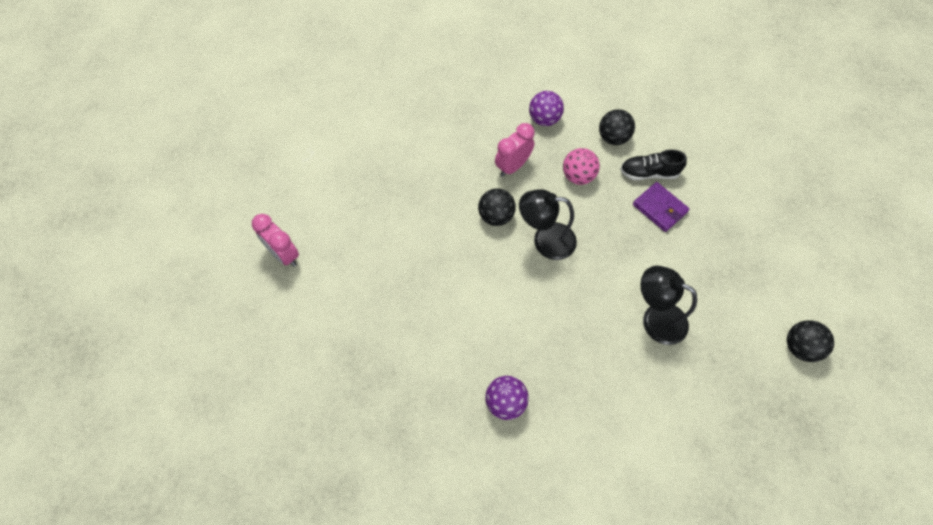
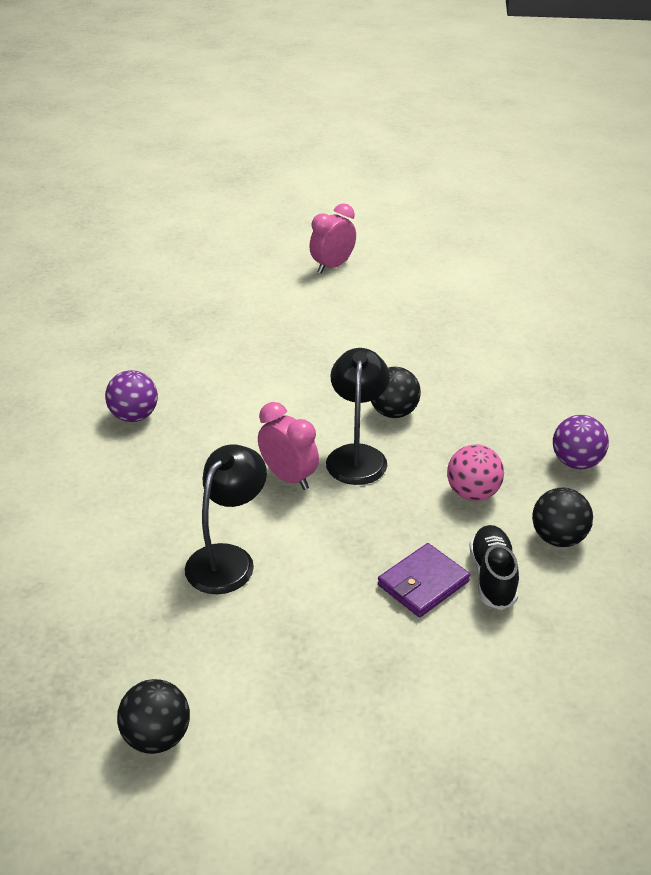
camera: 90 degrees right, 25 degrees down
(512, 166) = (479, 429): pink clock -> pink clock (289, 477)

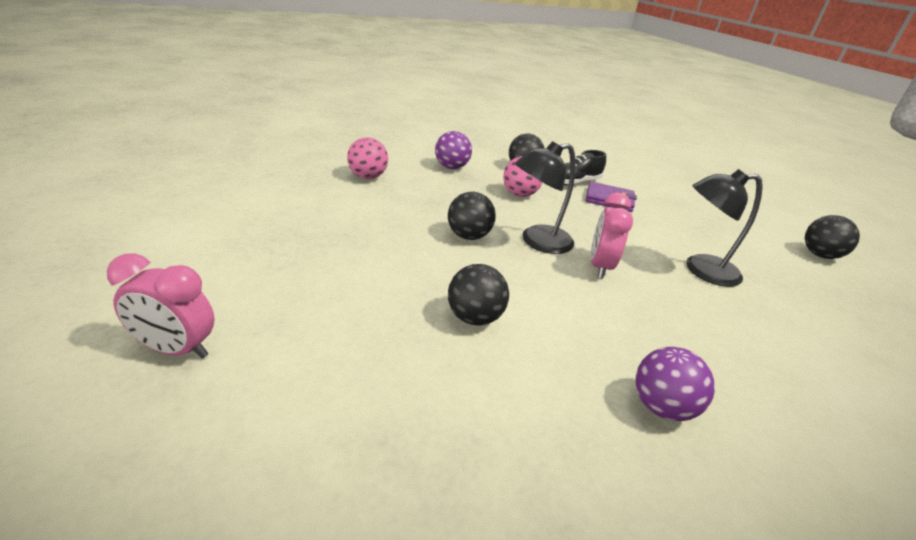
camera: 125 degrees left, 5 degrees down
(278, 373) = (474, 318): none -> black ball
(559, 385) = (367, 177): none -> pink ball

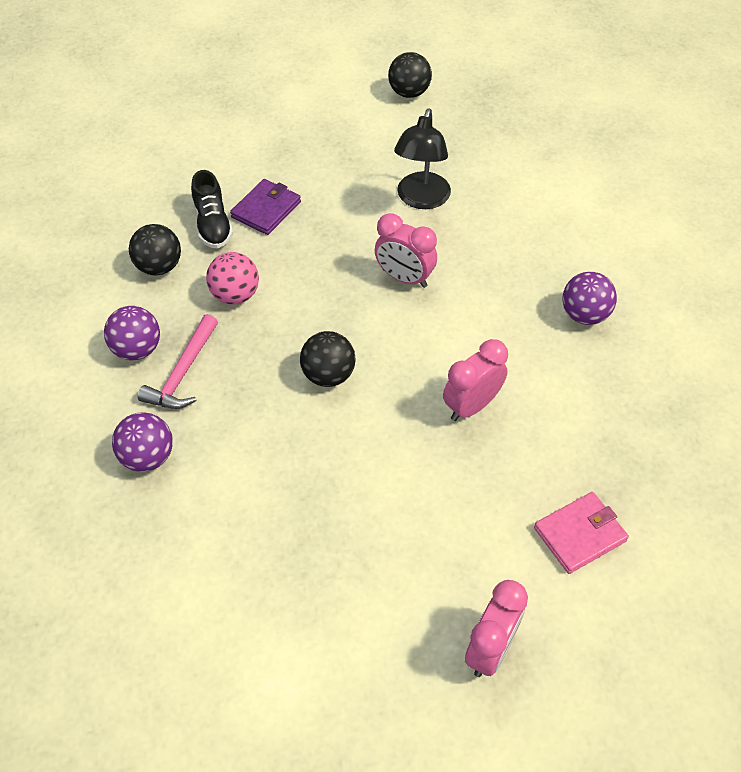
camera: 70 degrees left, 20 degrees up
(322, 419) = (580, 534): none -> pink wallet
(367, 177) = (148, 457): pink ball -> purple ball
(440, 182) = (183, 373): none -> pink hammer
(474, 318) = (471, 406): black ball -> pink clock
(537, 242) = (350, 314): black lamp -> none

